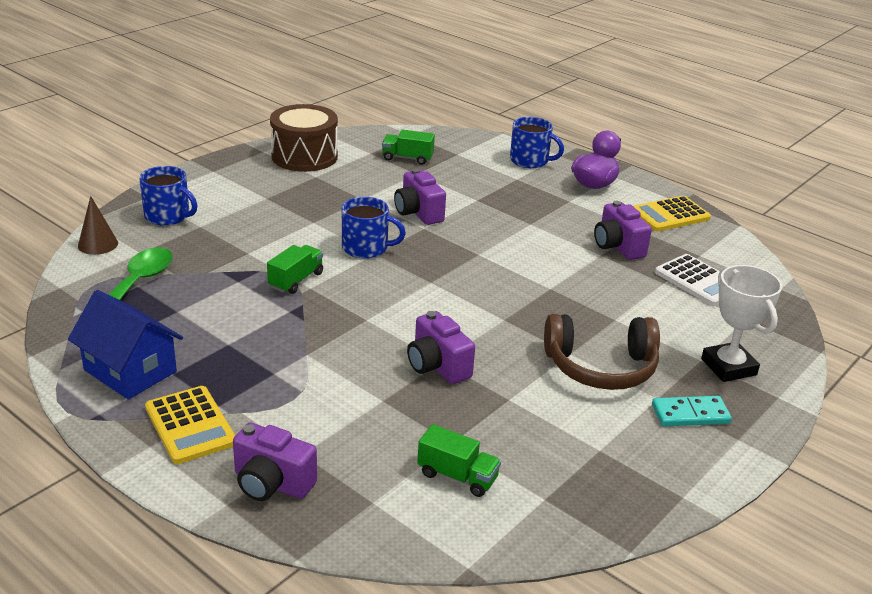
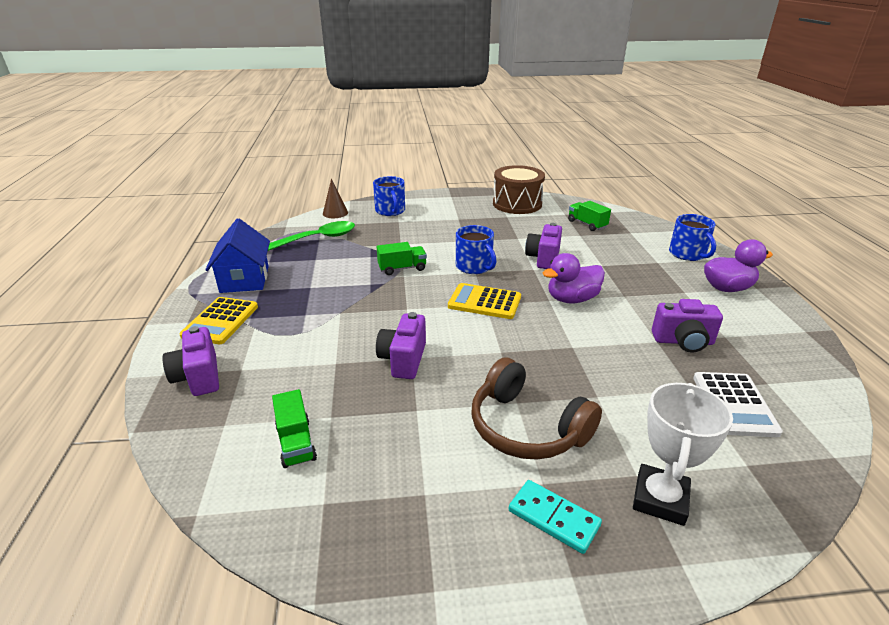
camera: 45 degrees right, 0 degrees up
(495, 245) = (572, 299): none -> purple duck
(617, 247) = (683, 341): purple camera -> purple camera turned 105 degrees counterclockwise
(670, 215) = (778, 337): yellow calculator -> yellow calculator (484, 302)

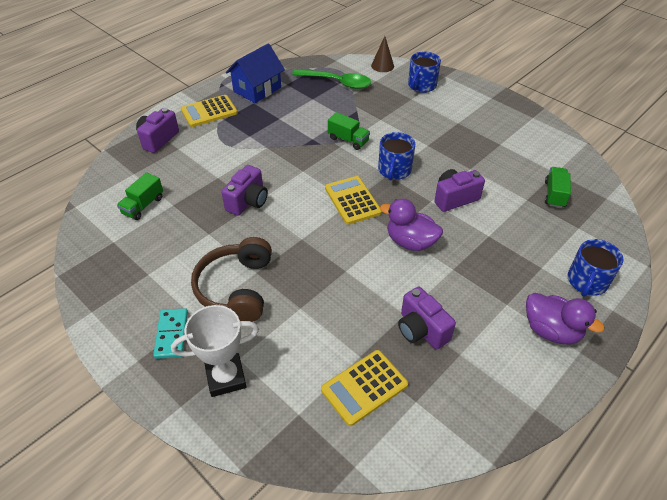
camera: 50 degrees right, 15 degrees up
(403, 360) = (248, 201): purple camera -> purple camera turned 150 degrees clockwise
(517, 204) = (532, 137): brown drum -> none
(734, 404) = (364, 387): white calculator -> yellow calculator

